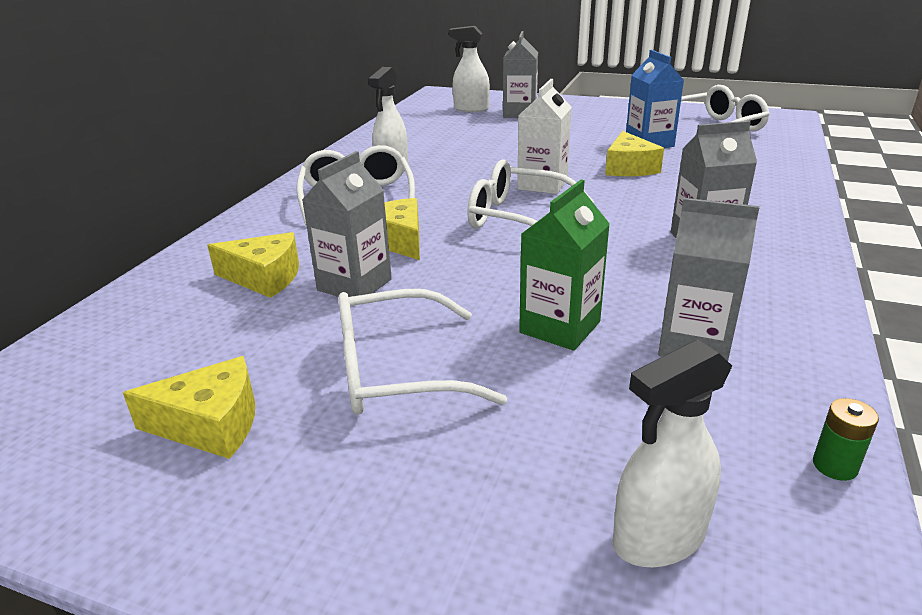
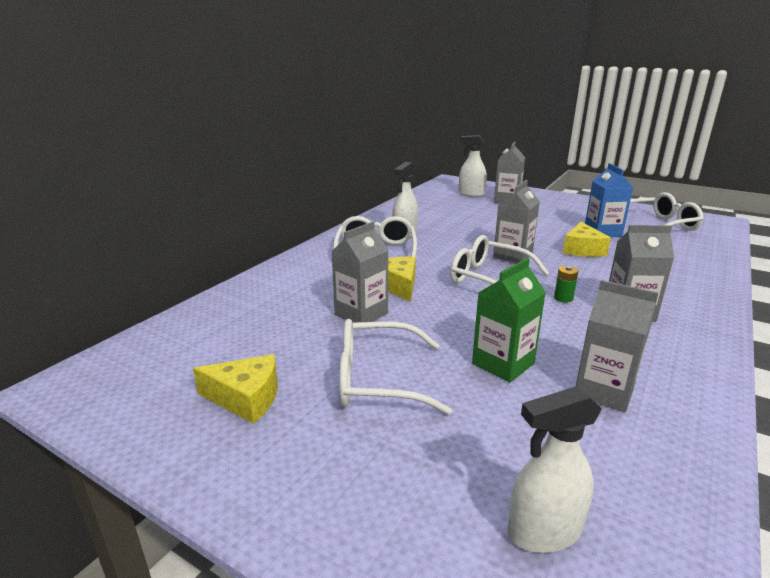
camera: 10 degrees right, 5 degrees down
(264, 277) = (301, 301): yellow cheese -> none
(542, 184) = (512, 255): white carton -> grey carton
(835, 466) = (697, 501): green battery -> green battery (563, 298)

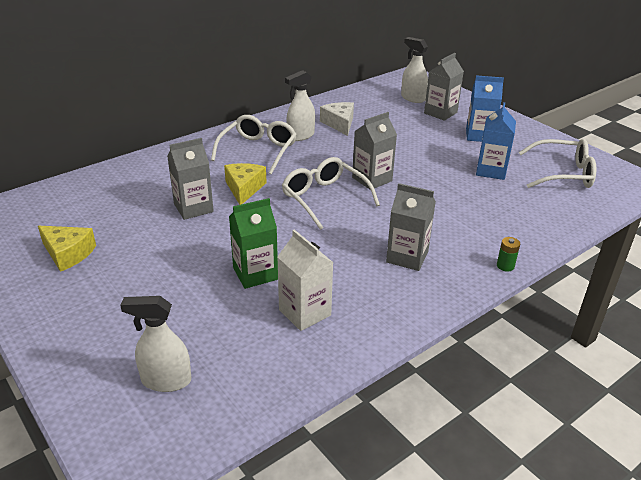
camera: 20 degrees right, 10 degrees up
(377, 379) = (158, 262): white glasses -> none
(430, 220) = (339, 124): none -> white cheese
(558, 210) = (479, 135): none -> blue carton
(563, 298) = (366, 231): green battery -> green battery (505, 266)
(582, 249) = (445, 186): yellow cheese -> none
(604, 391) = (305, 312): grey carton -> white carton

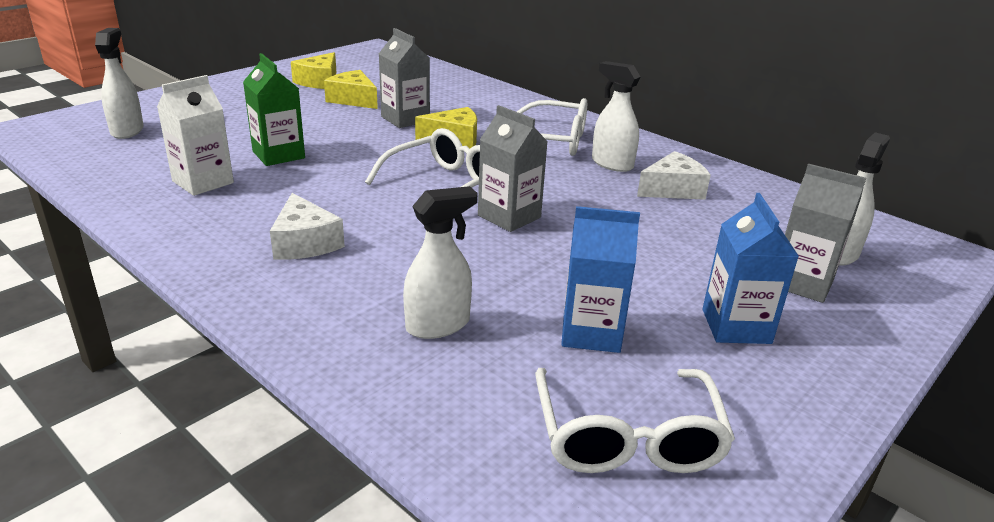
camera: 80 degrees right, 5 degrees down
(133, 233) = (353, 99): none -> yellow cheese
(407, 257) = (305, 243): grey carton -> white cheese
(493, 212) = (438, 325): none -> white spray bottle
(505, 266) = (275, 327): green battery -> none

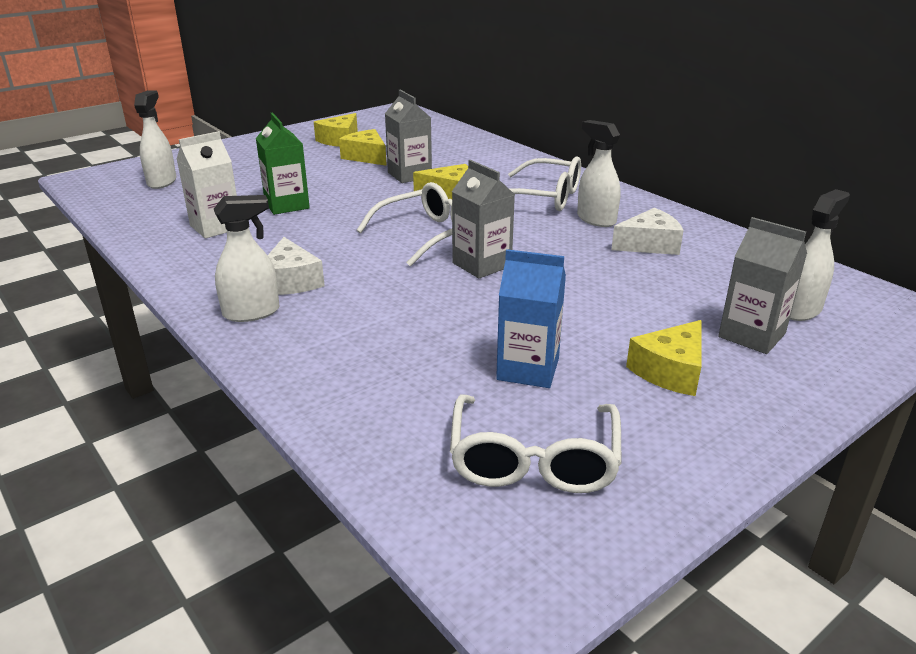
camera: 10 degrees right, 0 degrees up
(438, 325) = (389, 356): white spray bottle -> white spray bottle (252, 312)
(736, 326) = (670, 371): blue carton -> yellow cheese

